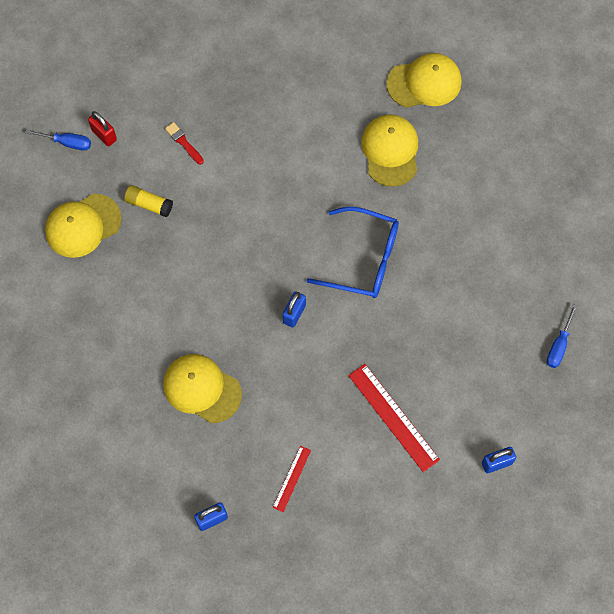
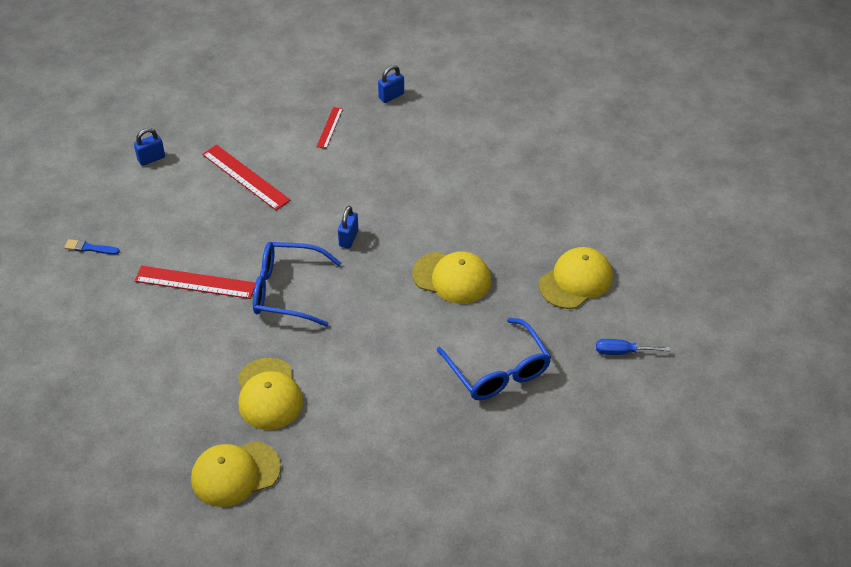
camera: 170 degrees right, 20 degrees down
(104, 135) = (586, 365): red padlock -> none
(149, 204) = (516, 308): yellow glue stick -> none
(183, 142) = (497, 370): red brush -> blue glasses
(202, 389) = (422, 174): yellow cap -> yellow cap (452, 277)
(452, 284) = (195, 282): none -> red ruler
(559, 345) = (90, 248): blue screwdriver -> blue brush

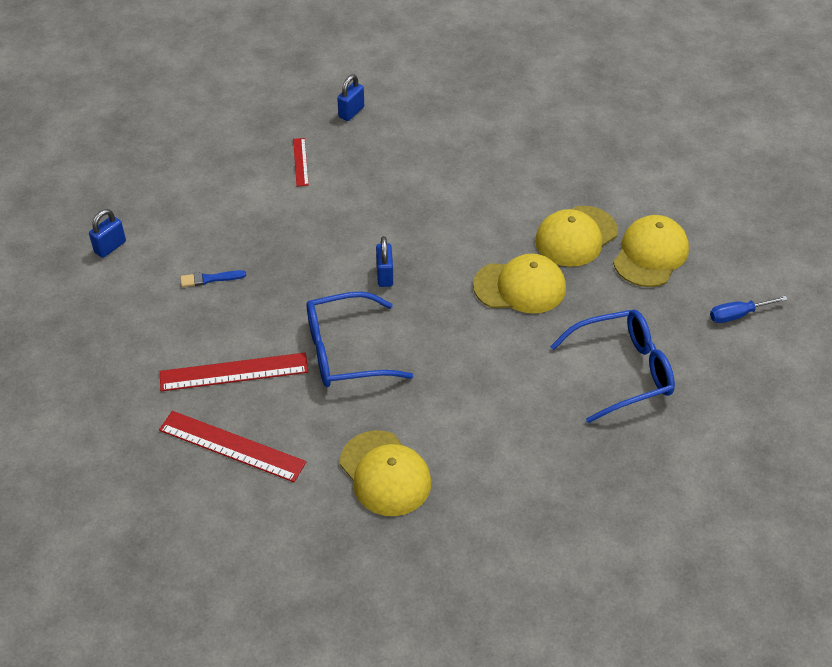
camera: 20 degrees left, 0 degrees up
(90, 248) = (86, 368): blue brush -> blue brush (210, 279)
(235, 473) = (394, 576): yellow cap -> yellow cap (576, 236)
(246, 177) = (232, 239): red ruler -> red ruler (232, 446)
(497, 370) = (621, 371): blue glasses -> blue glasses turned 60 degrees counterclockwise

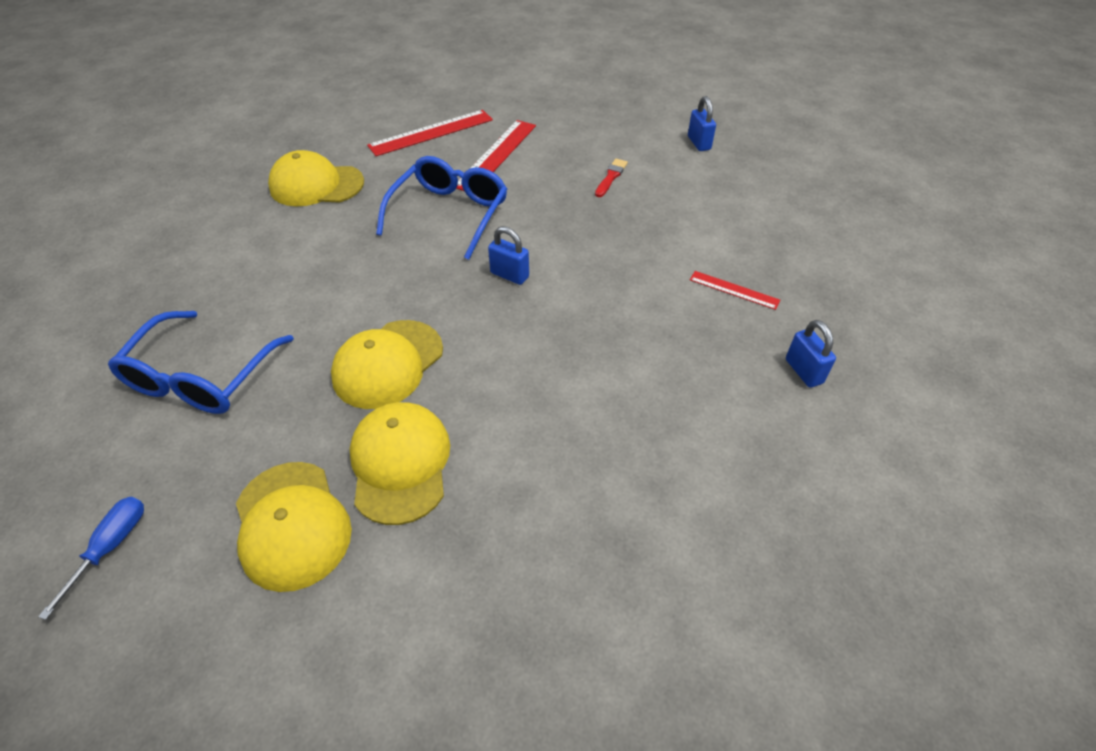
camera: 125 degrees right, 0 degrees up
(210, 279) = (611, 177): blue brush -> red brush

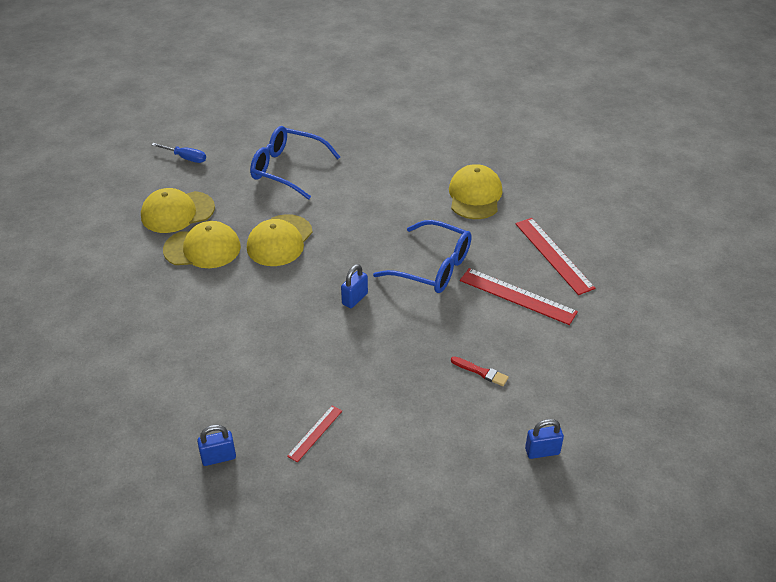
camera: 95 degrees right, 5 degrees down
(388, 364) = (279, 241): yellow cap -> yellow cap turned 105 degrees counterclockwise

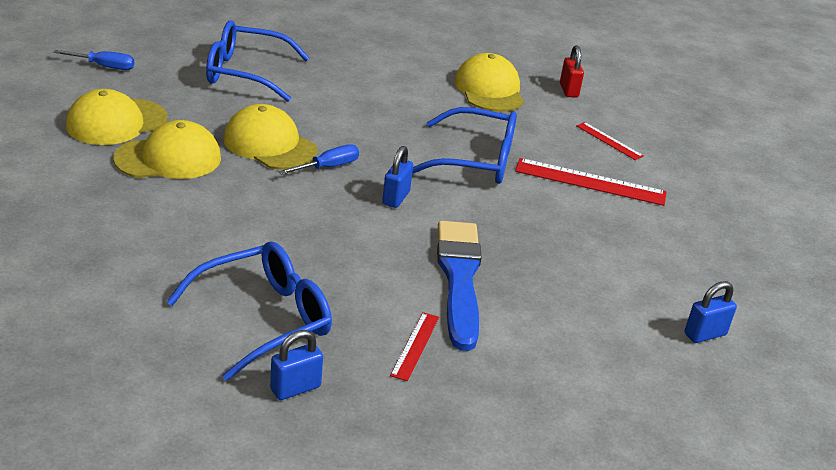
camera: 20 degrees left, 10 degrees down
(217, 397) = (263, 319): none -> blue glasses
(279, 241) = (270, 145): yellow cap -> yellow cap turned 120 degrees clockwise
(315, 265) = (328, 167): none -> blue screwdriver
(372, 378) = (459, 279): none -> blue brush
(481, 372) = (589, 260): red brush -> none
(543, 200) = (568, 90): none -> red padlock
(553, 255) = (609, 141): red ruler -> red ruler, size x0.55

